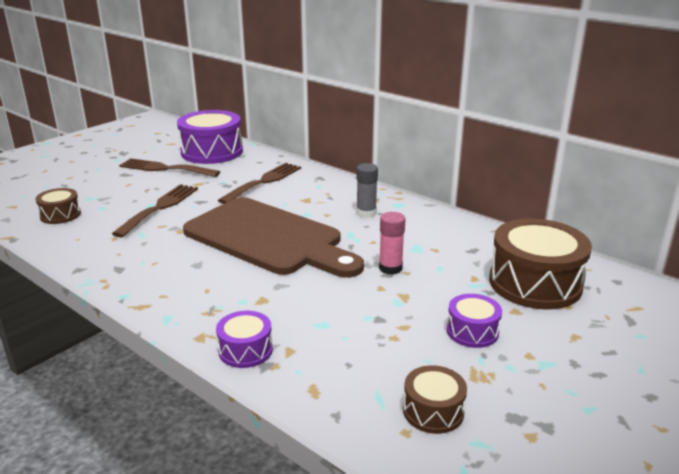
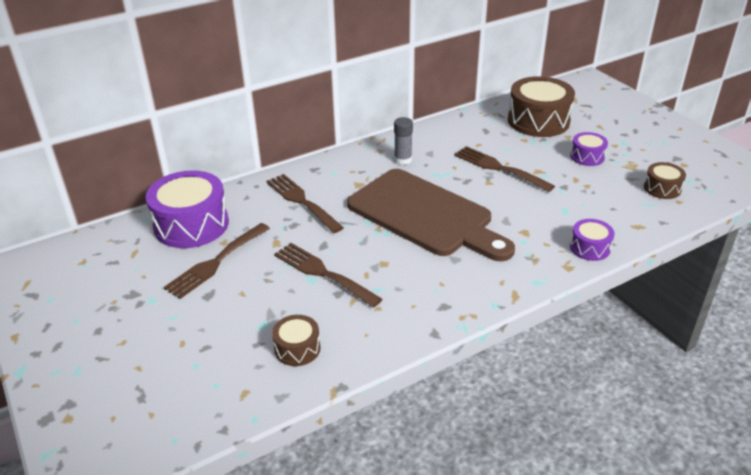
camera: 70 degrees left, 10 degrees up
(268, 238) = (424, 215): brown cutting board -> brown cutting board turned 75 degrees clockwise
(390, 268) = (499, 168): pink glue stick -> brown fork

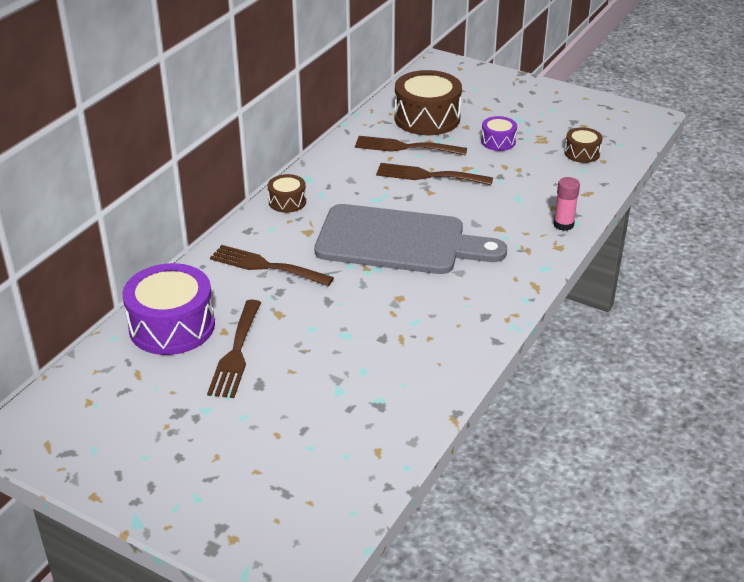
camera: 30 degrees left, 0 degrees up
(297, 348) = (390, 398): brown drum -> brown drum (287, 202)
(322, 273) = (351, 326): brown fork -> brown fork (405, 147)
(403, 160) = (330, 194): grey glue stick -> none
(424, 215) = (398, 241): brown cutting board -> grey cutting board
(590, 248) = (563, 224): purple drum -> pink glue stick

